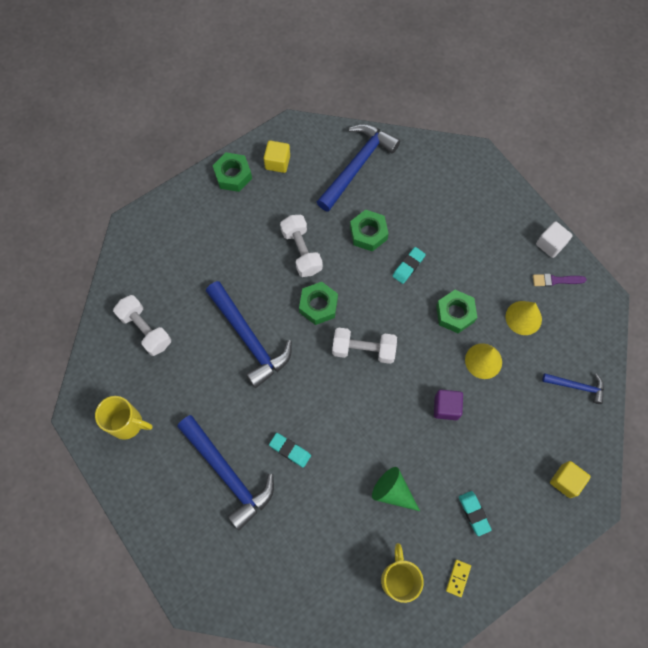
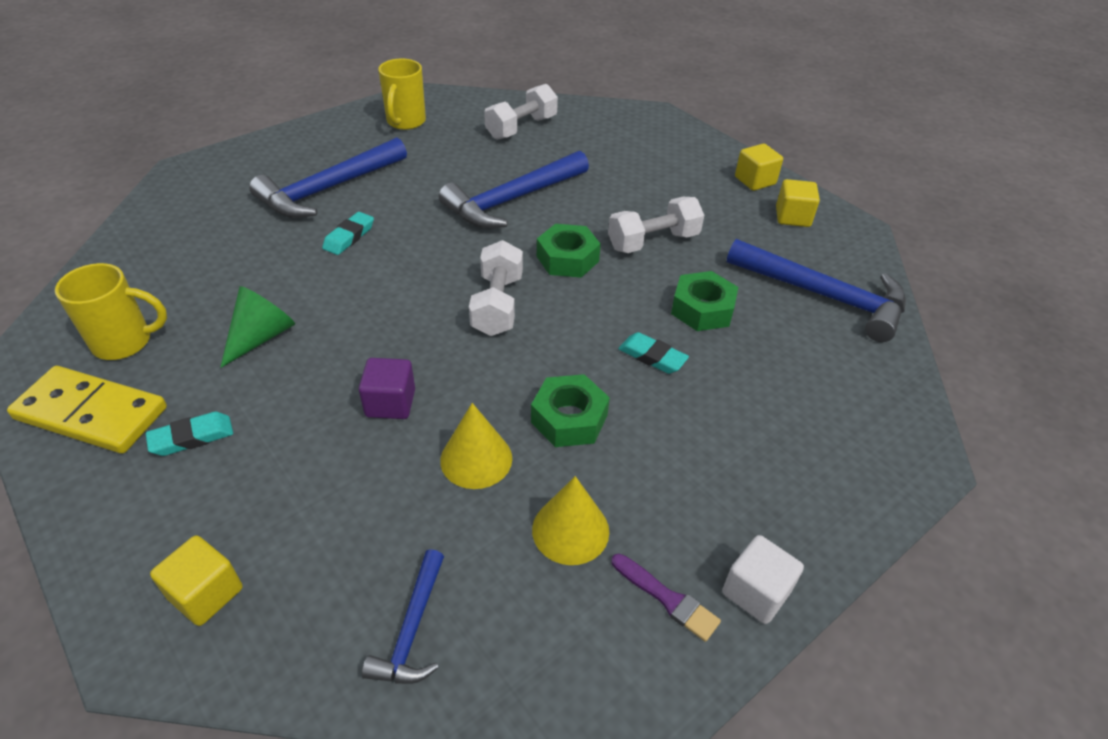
camera: 85 degrees right, 25 degrees down
(233, 175) = (755, 181): green nut -> yellow cube
(458, 578) = (91, 414): yellow domino -> yellow domino, size x2.41
(556, 280) = (667, 599): purple brush -> purple brush turned 135 degrees clockwise

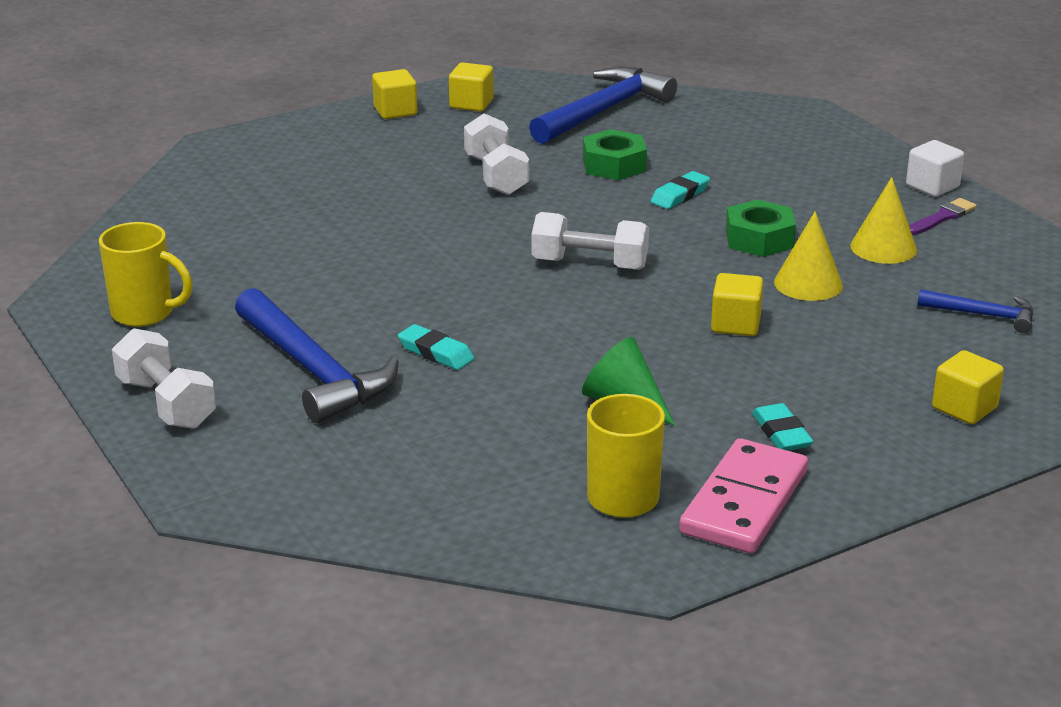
camera: 80 degrees left, 15 degrees down
(91, 414) = (744, 502): yellow domino -> pink domino
(390, 403) = (735, 324): purple cube -> yellow cube
(512, 200) = (386, 246): blue hammer -> none
(521, 128) = (207, 231): white dumbbell -> white dumbbell (166, 403)
(567, 259) = (516, 222): green nut -> none

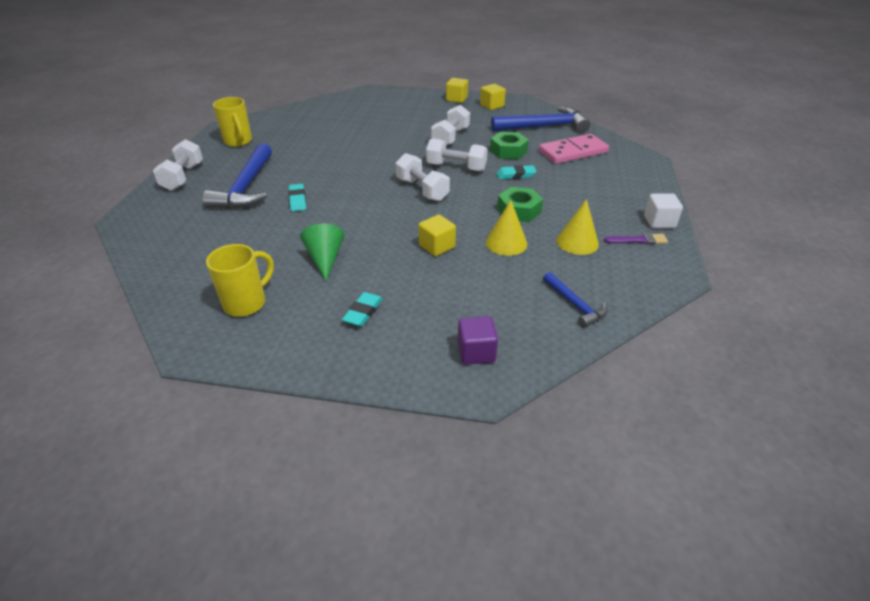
camera: 40 degrees right, 10 degrees up
(581, 215) = (456, 167): none -> white dumbbell
(744, 502) = (286, 338): pink domino -> pink domino (573, 152)
(964, 408) = (476, 352): yellow cube -> purple cube

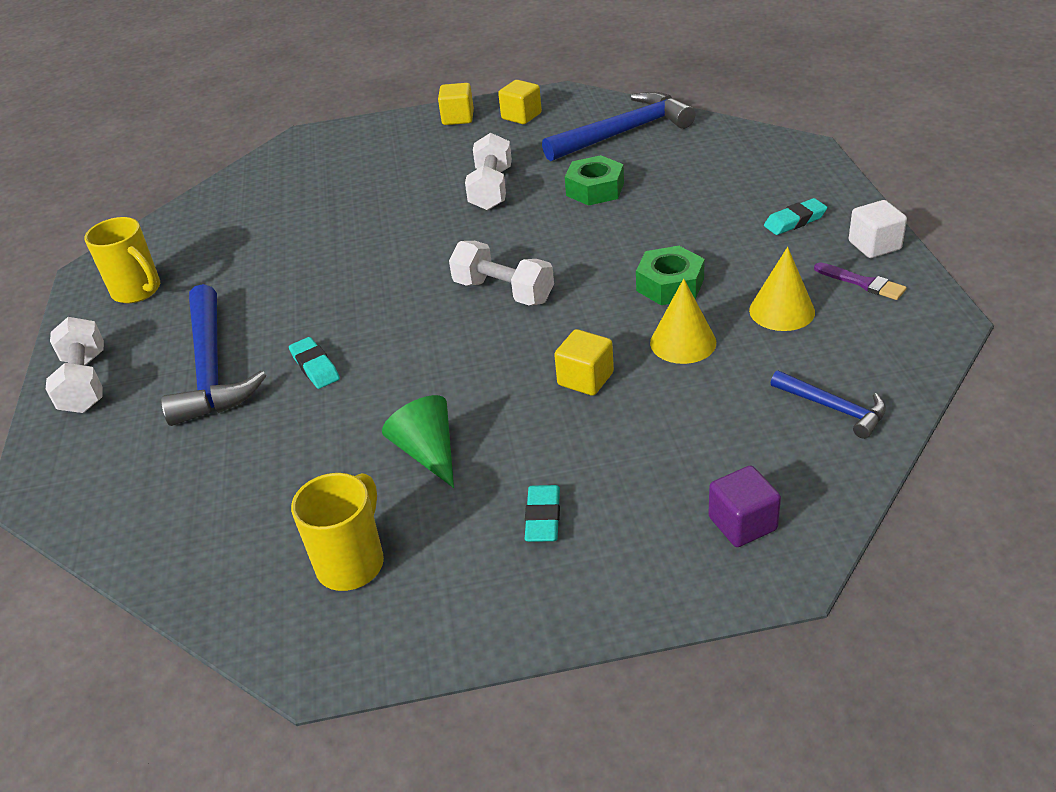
camera: 15 degrees left, 0 degrees up
(456, 167) = (532, 239): white dumbbell -> none
(515, 175) = (630, 227): turquoise eraser -> turquoise eraser (795, 221)
(573, 152) = (691, 165): pink domino -> none
(638, 240) = (862, 283): purple brush -> purple brush turned 60 degrees clockwise

